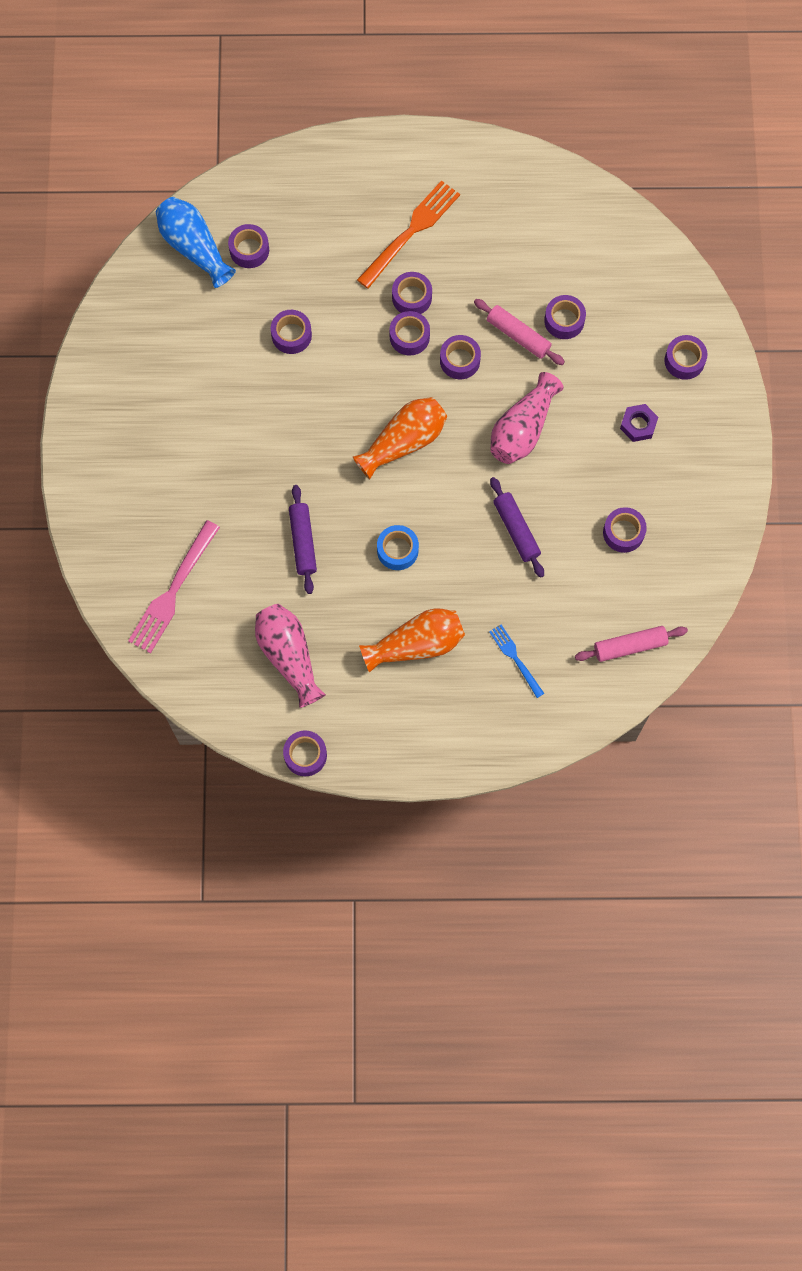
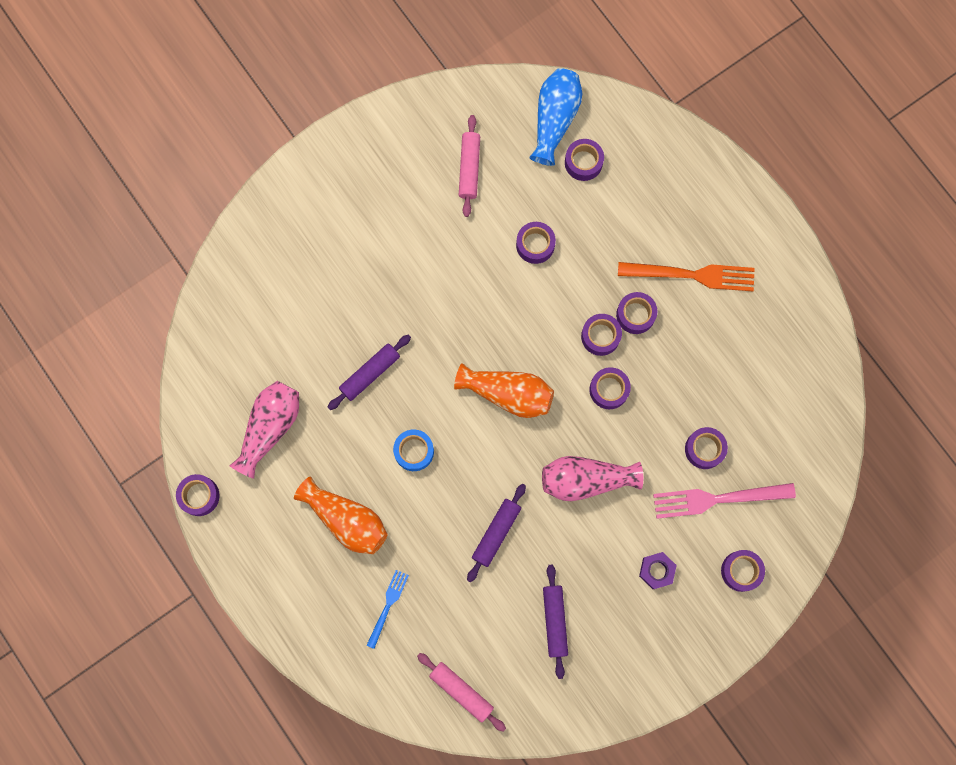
camera: 55 degrees right, 5 degrees up
(173, 591) = (262, 304): pink fork -> pink fork (717, 499)
(518, 336) = (664, 421): pink rolling pin -> pink rolling pin (469, 168)
(623, 532) = (554, 621): purple tape -> purple rolling pin

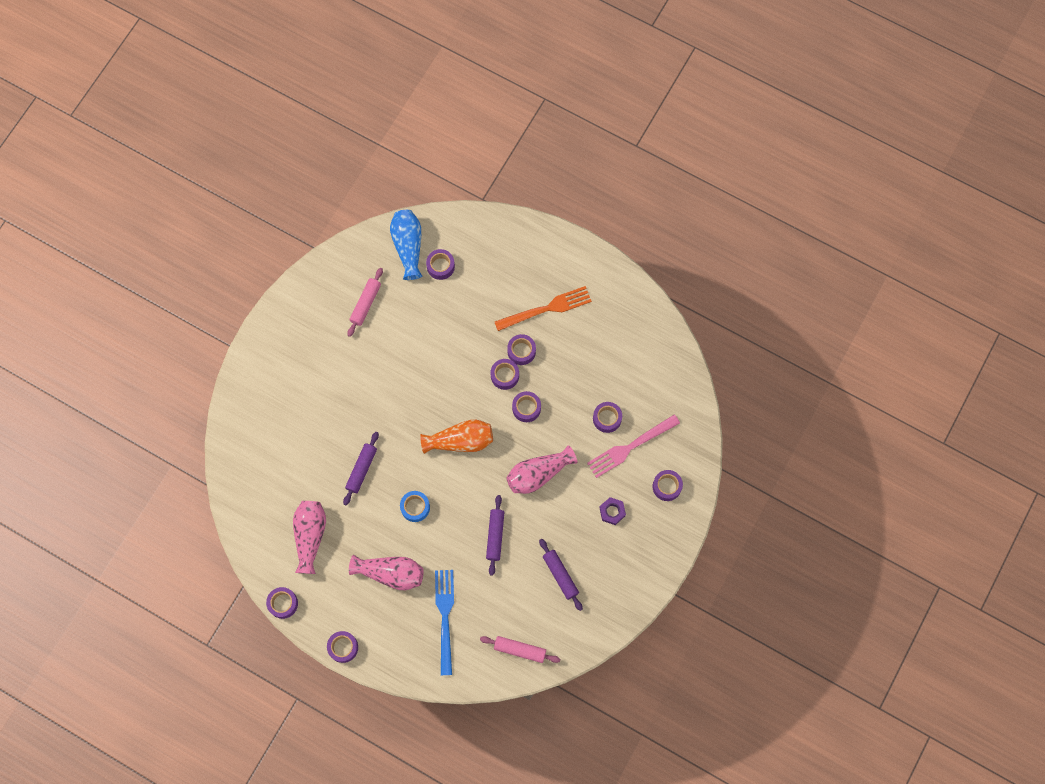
camera: 25 degrees left, 5 degrees down
(346, 520) = (390, 573): orange vase -> pink vase
(388, 605) = (445, 617): blue fork -> blue fork, size x1.78
(469, 168) = (365, 304): pink rolling pin -> pink rolling pin turned 45 degrees clockwise
(535, 245) = (433, 335): purple tape -> purple tape (343, 647)

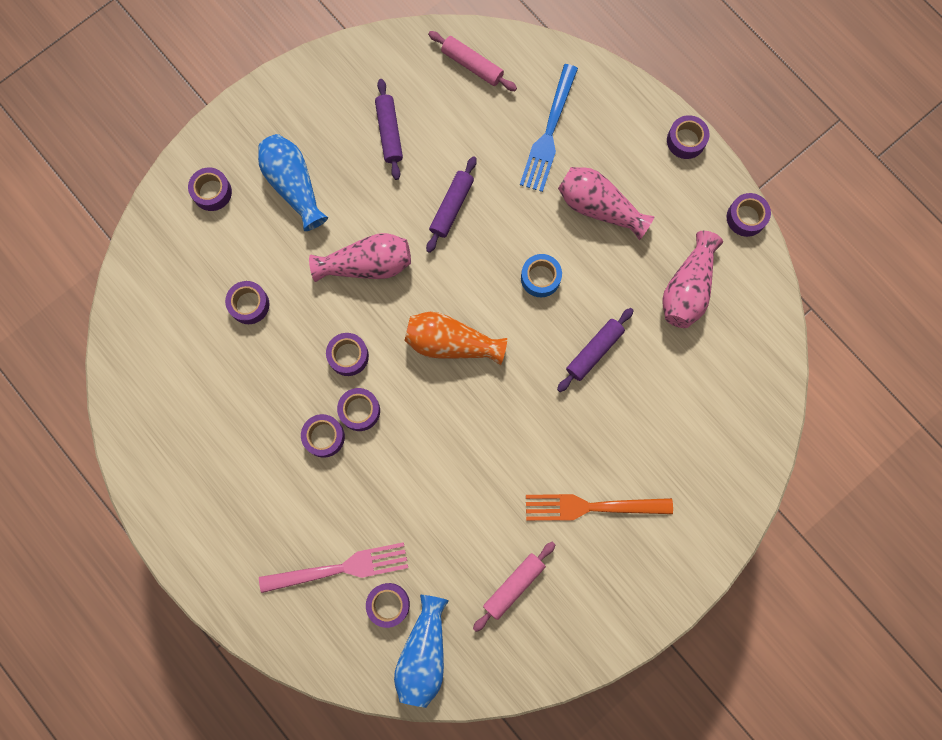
camera: 160 degrees left, 5 degrees up
(547, 308) = (265, 485): orange fork -> orange fork (591, 507)
(612, 512) = (293, 185): purple nut -> blue vase
(630, 447) = (236, 257): pink fork -> pink fork (341, 568)

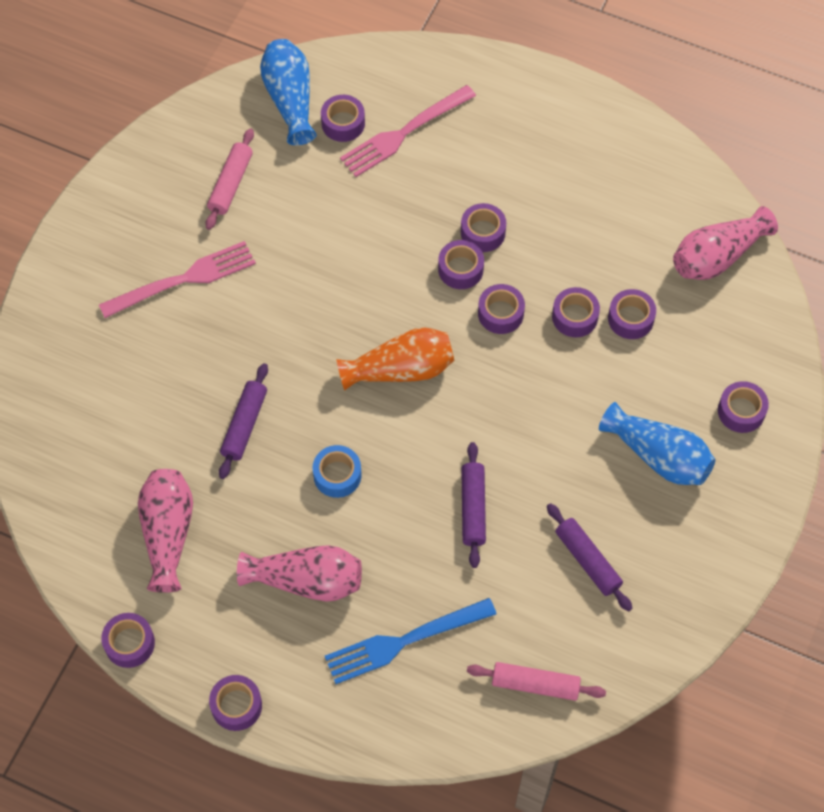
camera: 155 degrees right, 15 degrees down
(291, 326) = (575, 317): none -> purple tape
(367, 265) = (532, 409): pink vase -> pink vase (717, 256)
(549, 133) = (403, 642): blue fork -> blue fork turned 105 degrees counterclockwise
(591, 507) = (184, 279): orange fork -> pink fork

